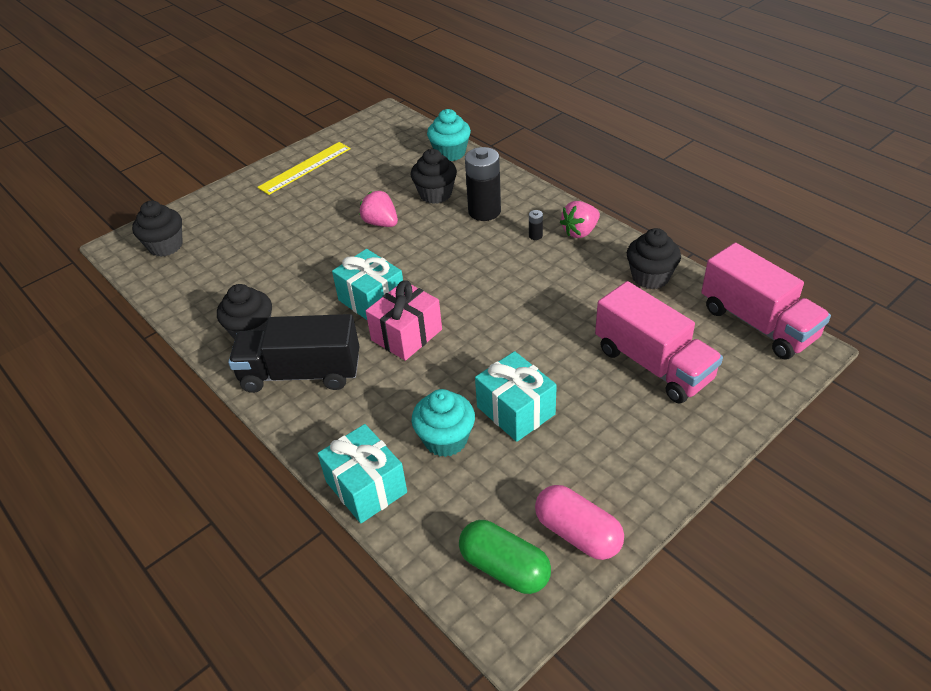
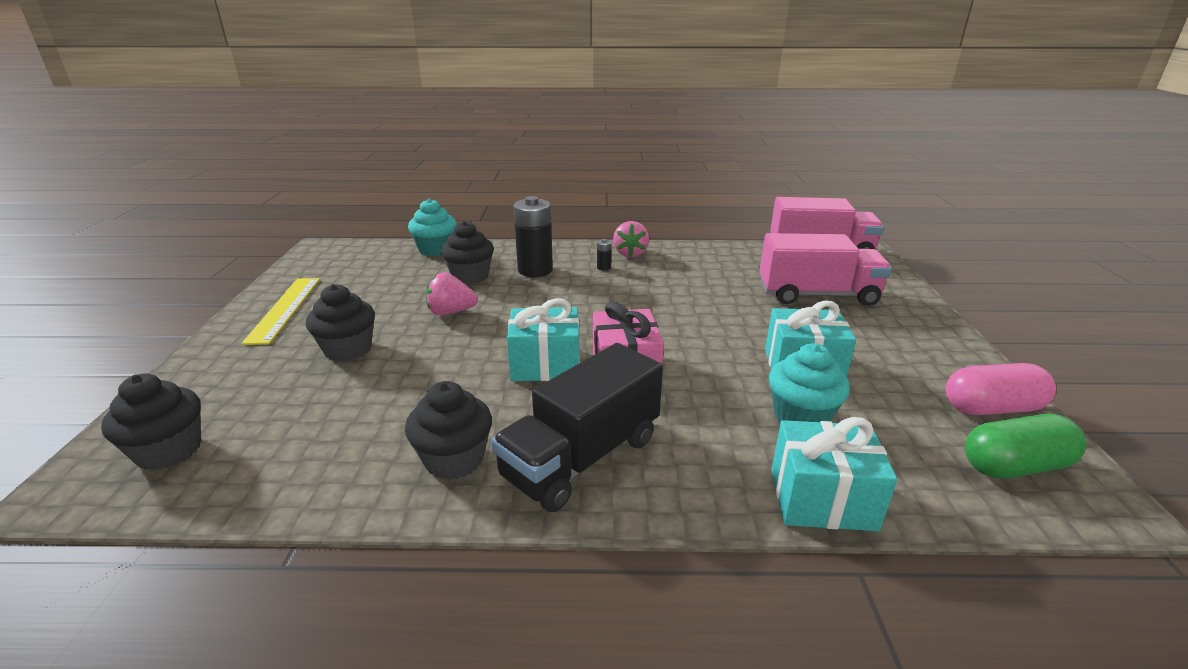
camera: 50 degrees left, 15 degrees down
(650, 277) = (722, 256): black cupcake -> black cupcake (348, 349)

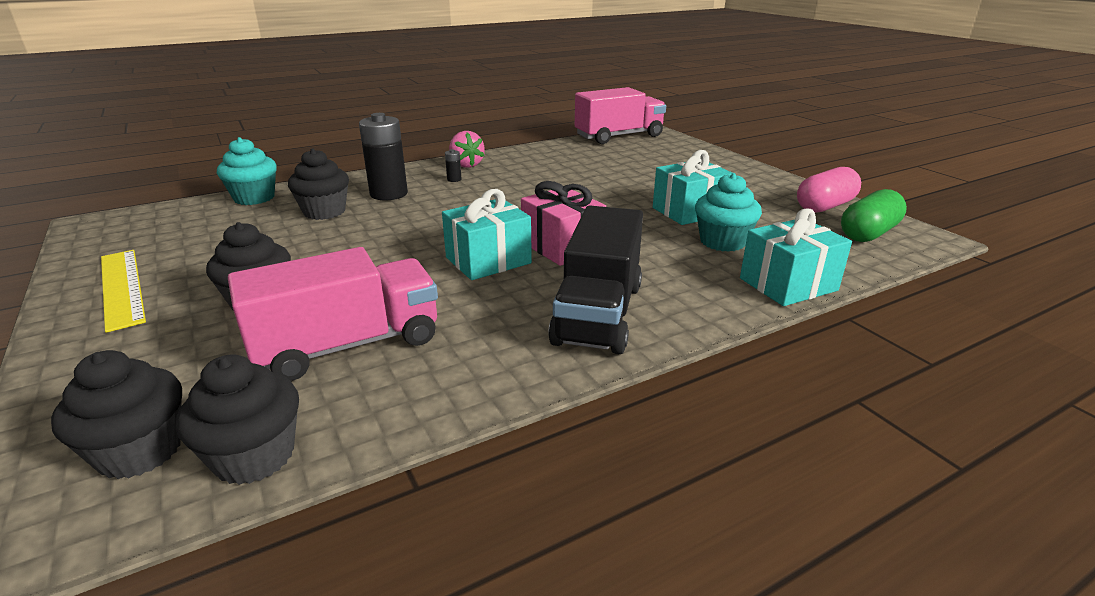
camera: 30 degrees left, 0 degrees up
(451, 312) = (341, 244): pink strawberry -> none
(454, 459) = (490, 350): black cupcake -> black cupcake (254, 456)
(817, 295) = (649, 165): pink truck -> pink truck (348, 345)

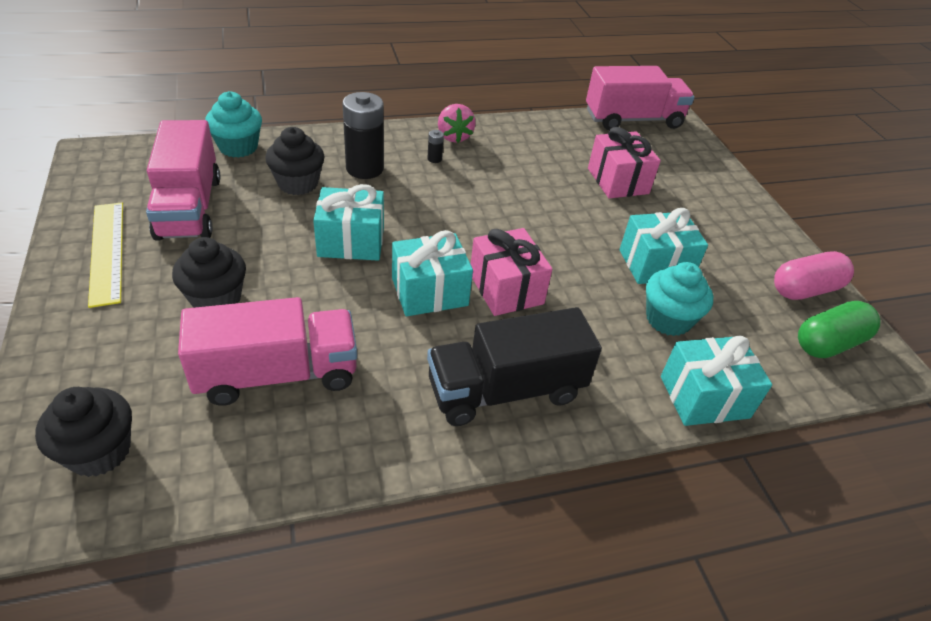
camera: 10 degrees right, 15 degrees up
(211, 243) = (189, 207): none -> pink truck
(254, 456) = (180, 480): black cupcake -> none
(393, 240) = (351, 242): none -> turquoise gift
(598, 313) = (505, 390): black truck -> black truck turned 45 degrees clockwise
(626, 170) = (618, 181): none -> pink gift

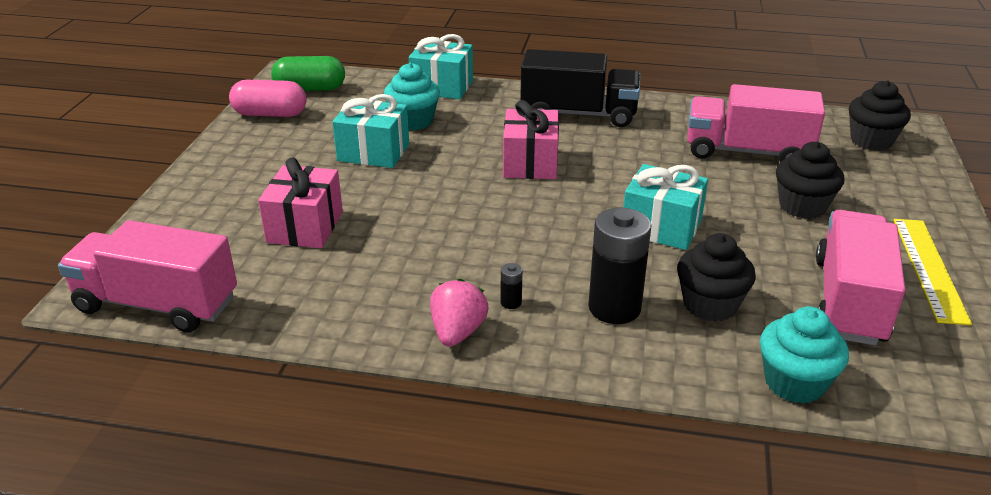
camera: 150 degrees left, 10 degrees down
(429, 292) = (601, 174): turquoise gift -> none

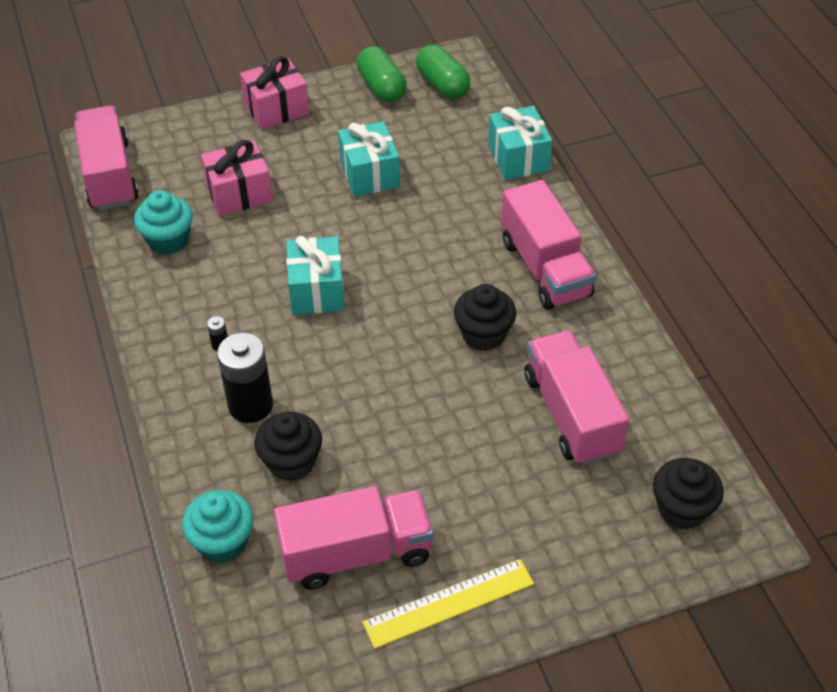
camera: 60 degrees right, 15 degrees up
(270, 114) = (382, 87): pink capsule -> green capsule
(413, 121) = (439, 171): turquoise cupcake -> turquoise cupcake (168, 240)
(457, 332) = (168, 331): pink strawberry -> none
(530, 163) = (427, 273): pink gift -> pink gift (276, 109)
(578, 114) = (545, 268): black truck -> pink truck
(661, 227) = (385, 395): turquoise gift -> turquoise gift (317, 290)
(802, 206) = (494, 483): black cupcake -> black cupcake (483, 334)

